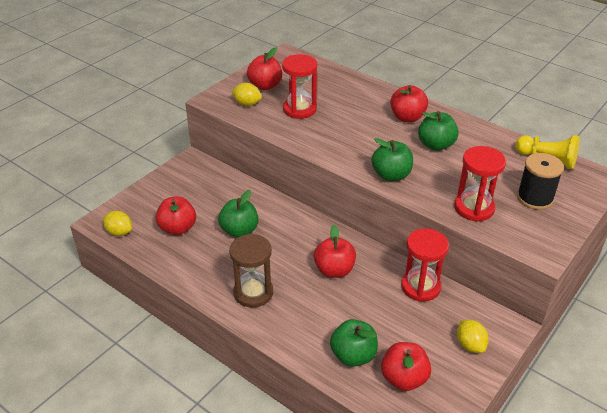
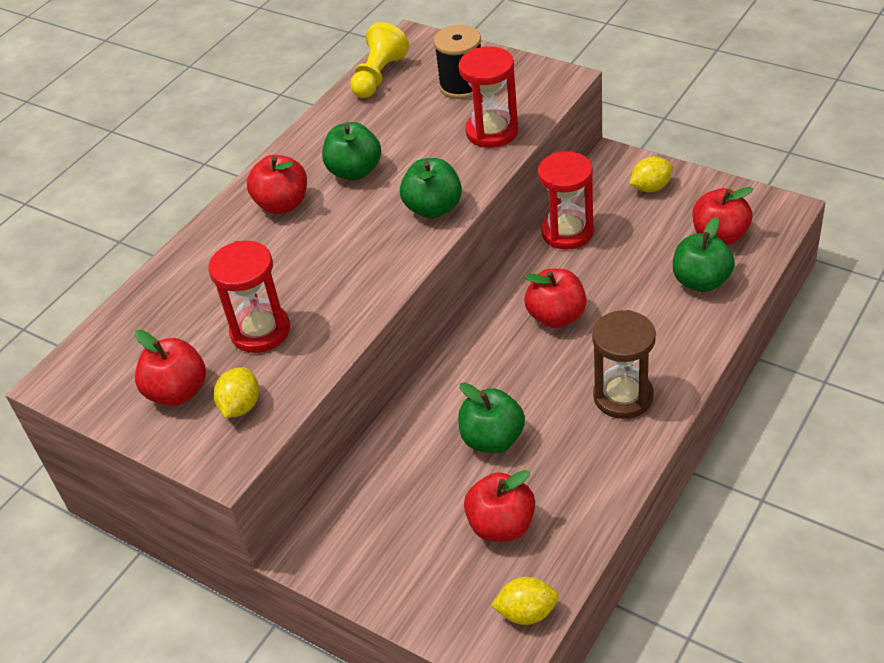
camera: 90 degrees left, 5 degrees up
(119, 232) = (526, 612): yellow lemon -> yellow lemon turned 60 degrees clockwise

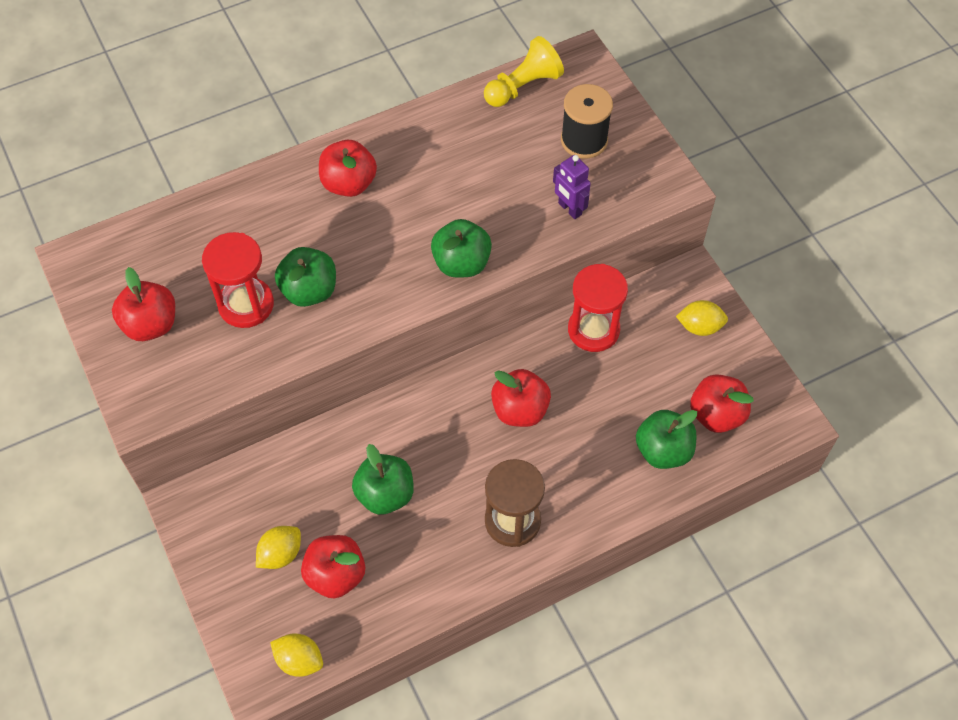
camera: 25 degrees right, 15 degrees up
(241, 406) = (185, 368): yellow lemon -> yellow lemon (280, 554)
(355, 171) = (428, 183): green apple -> green apple (309, 290)
(492, 132) = (569, 209): red hourglass -> purple robot

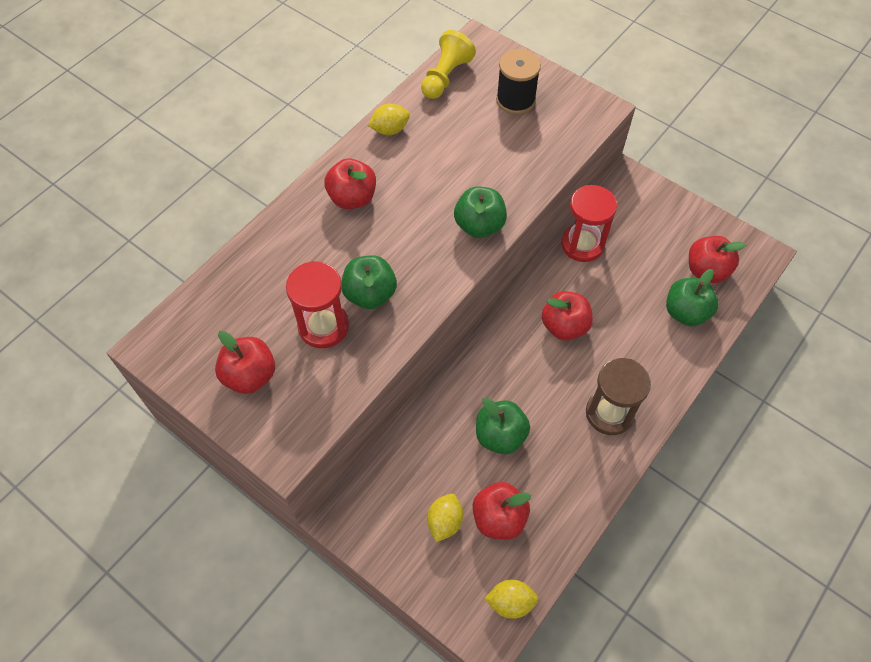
camera: 25 degrees left, 0 degrees up
(569, 209) = (536, 154): purple robot -> none
(699, 327) = (656, 212): yellow lemon -> yellow lemon (390, 130)

